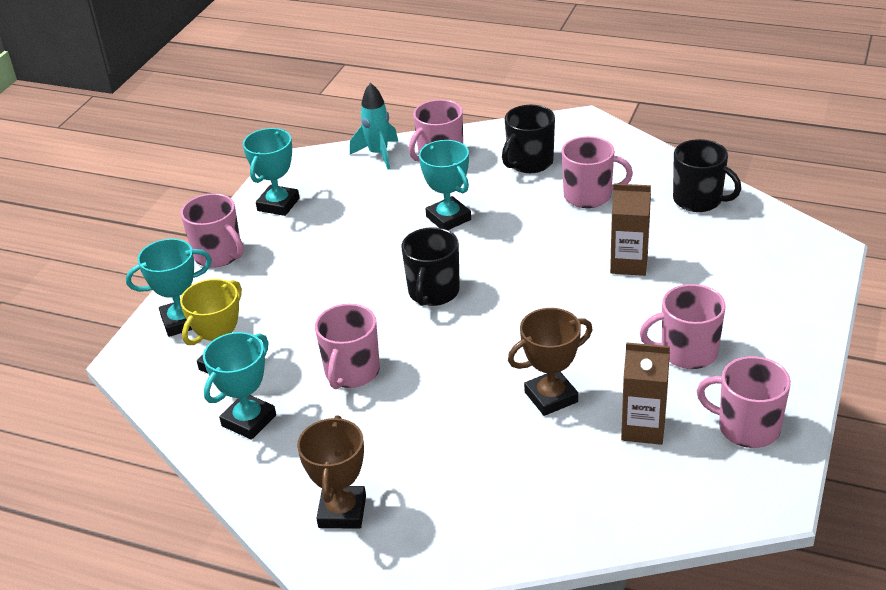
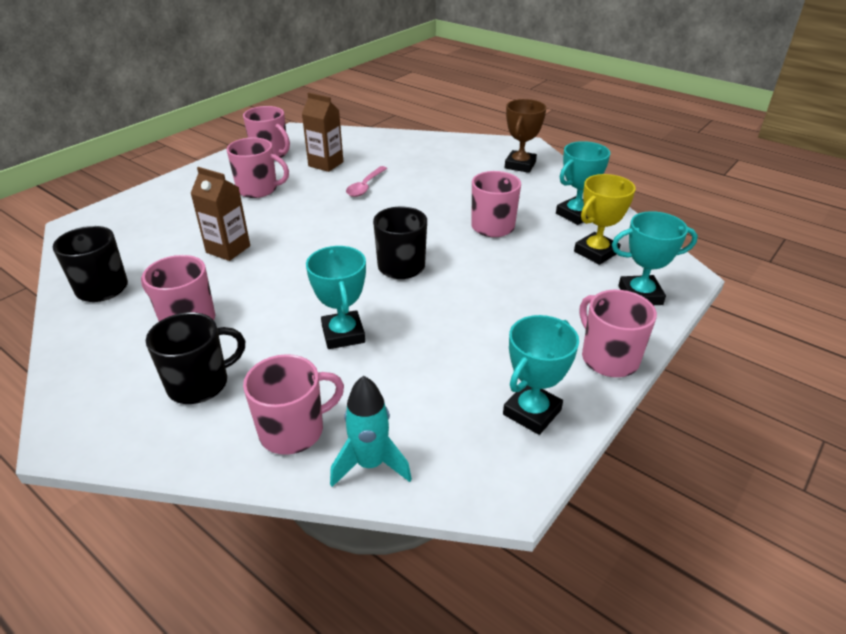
camera: 165 degrees left, 0 degrees up
(551, 397) = (365, 186): brown trophy -> pink spoon

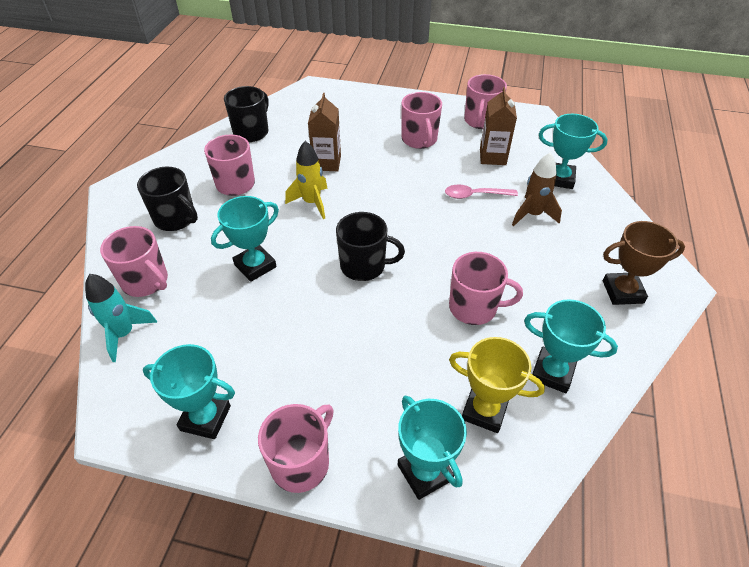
camera: 65 degrees right, 10 degrees up
(282, 274) = (312, 203): none -> yellow rocket
(384, 147) = (559, 179): none -> turquoise trophy
(413, 170) = (532, 215): none -> brown rocket

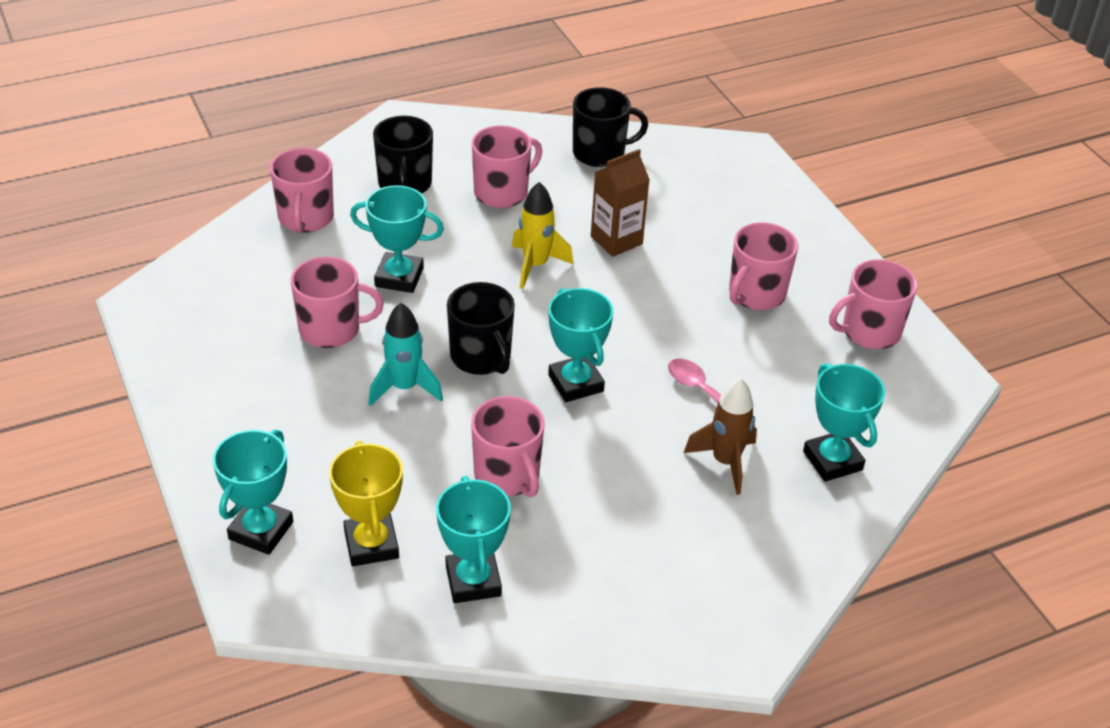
camera: 50 degrees right, 5 degrees down
(124, 334) = (234, 245): turquoise rocket -> turquoise rocket (404, 388)
(205, 418) = (194, 352): turquoise trophy -> turquoise trophy (575, 383)
(301, 463) = (201, 440): pink mug -> pink mug (331, 329)
(492, 157) = (802, 376): brown carton -> none
(622, 292) = (669, 601): brown trophy -> none

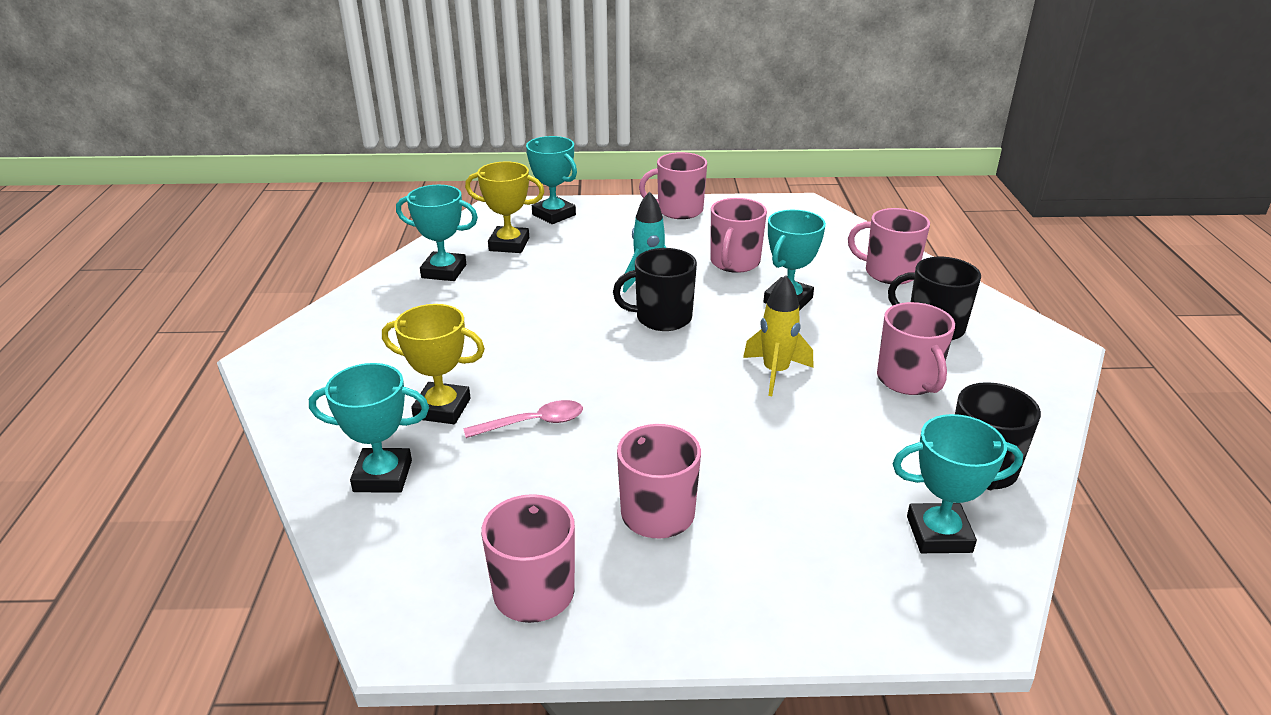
camera: 115 degrees right, 10 degrees down
(507, 475) = (523, 302): pink mug -> pink mug (678, 210)
(575, 383) = (599, 355): turquoise trophy -> turquoise trophy (939, 534)
(616, 240) = (798, 435): brown carton -> none
(725, 462) = (442, 408): brown rocket -> yellow trophy

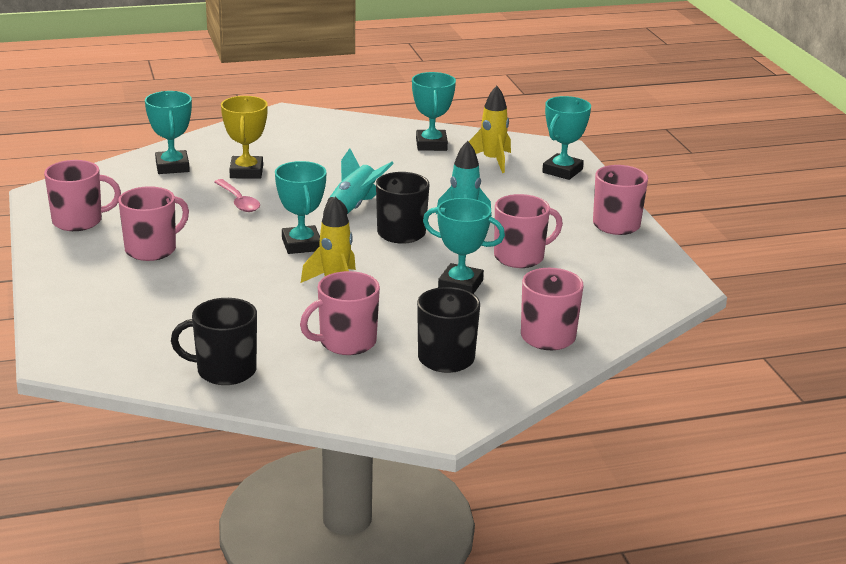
camera: 75 degrees right, 5 degrees down
(509, 244) = (492, 161): yellow trophy -> yellow rocket
(588, 340) = (353, 208): none -> turquoise rocket
(734, 262) = (520, 257): pink mug -> pink mug turned 150 degrees clockwise
(939, 534) = (145, 349): turquoise trophy -> turquoise trophy (301, 244)

